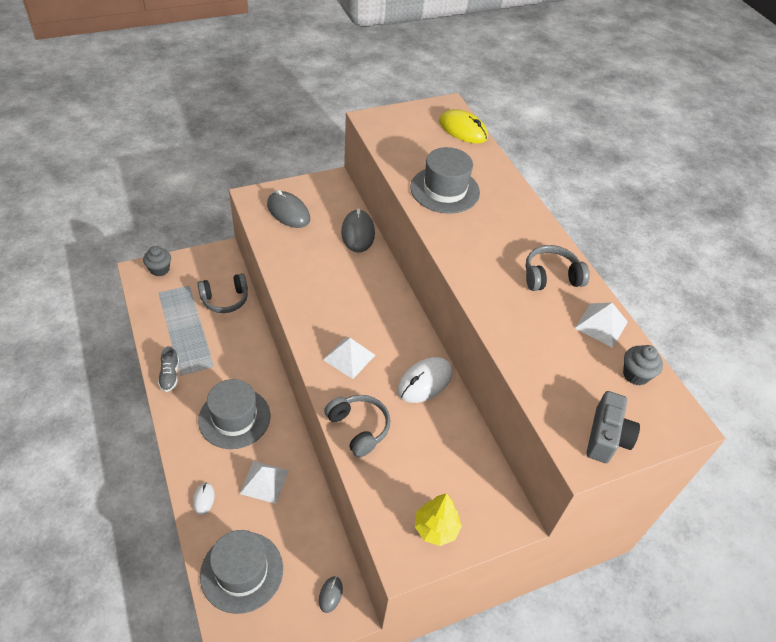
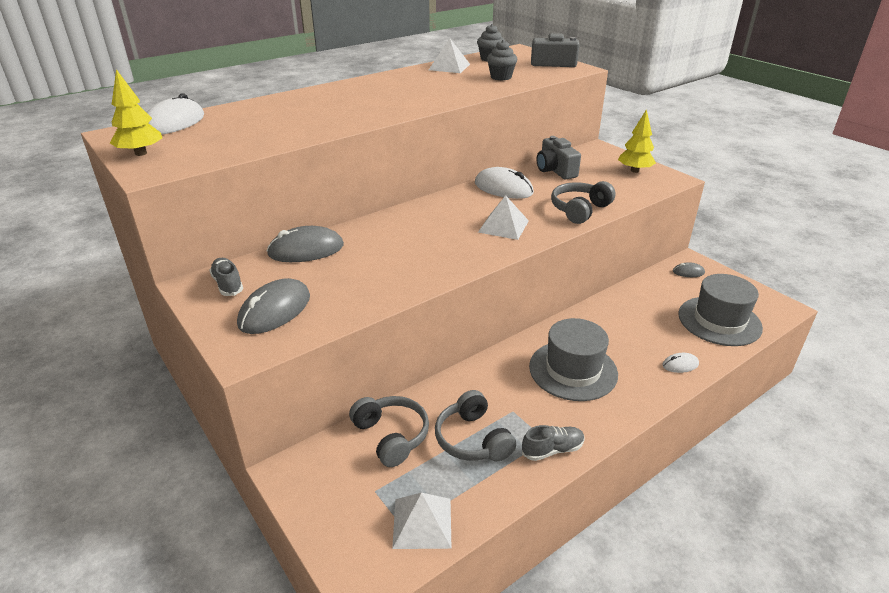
camera: 100 degrees left, 15 degrees down
(160, 269) = (350, 548): grey cupcake -> grey cupcake (501, 77)
(264, 481) = (627, 329): white pyramid -> white pyramid (422, 523)
(328, 194) = (228, 284): none -> grey shoe
(406, 116) = (141, 153): none -> yellow tree
(445, 190) = (299, 122): grey hat -> none
(456, 444) = (555, 170): none -> grey camera
(463, 130) = (174, 123): yellow mouse -> white mouse
(551, 277) = (406, 81): grey headphones -> grey headphones (472, 439)

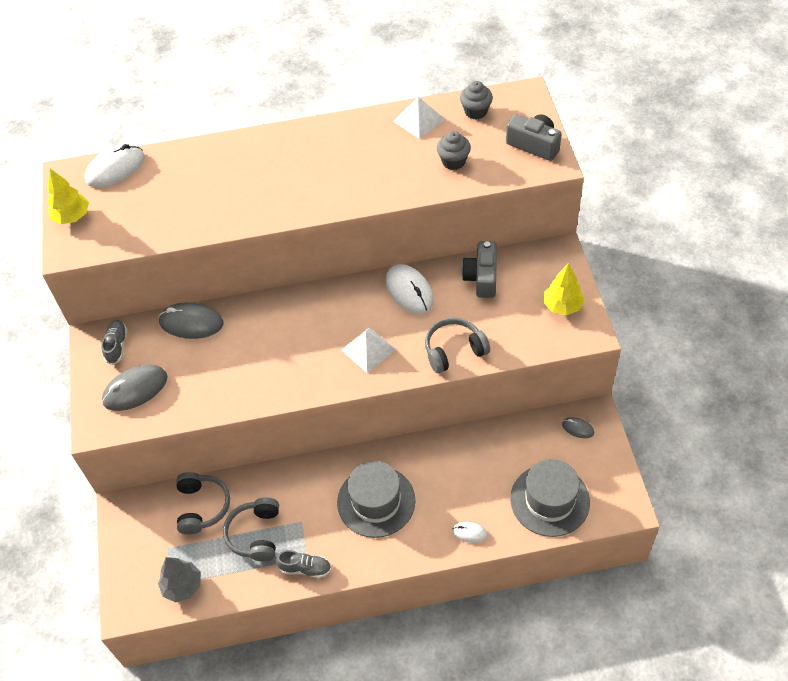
camera: 30 degrees right, 20 degrees up
(422, 523) = (182, 586): white pyramid -> grey tree

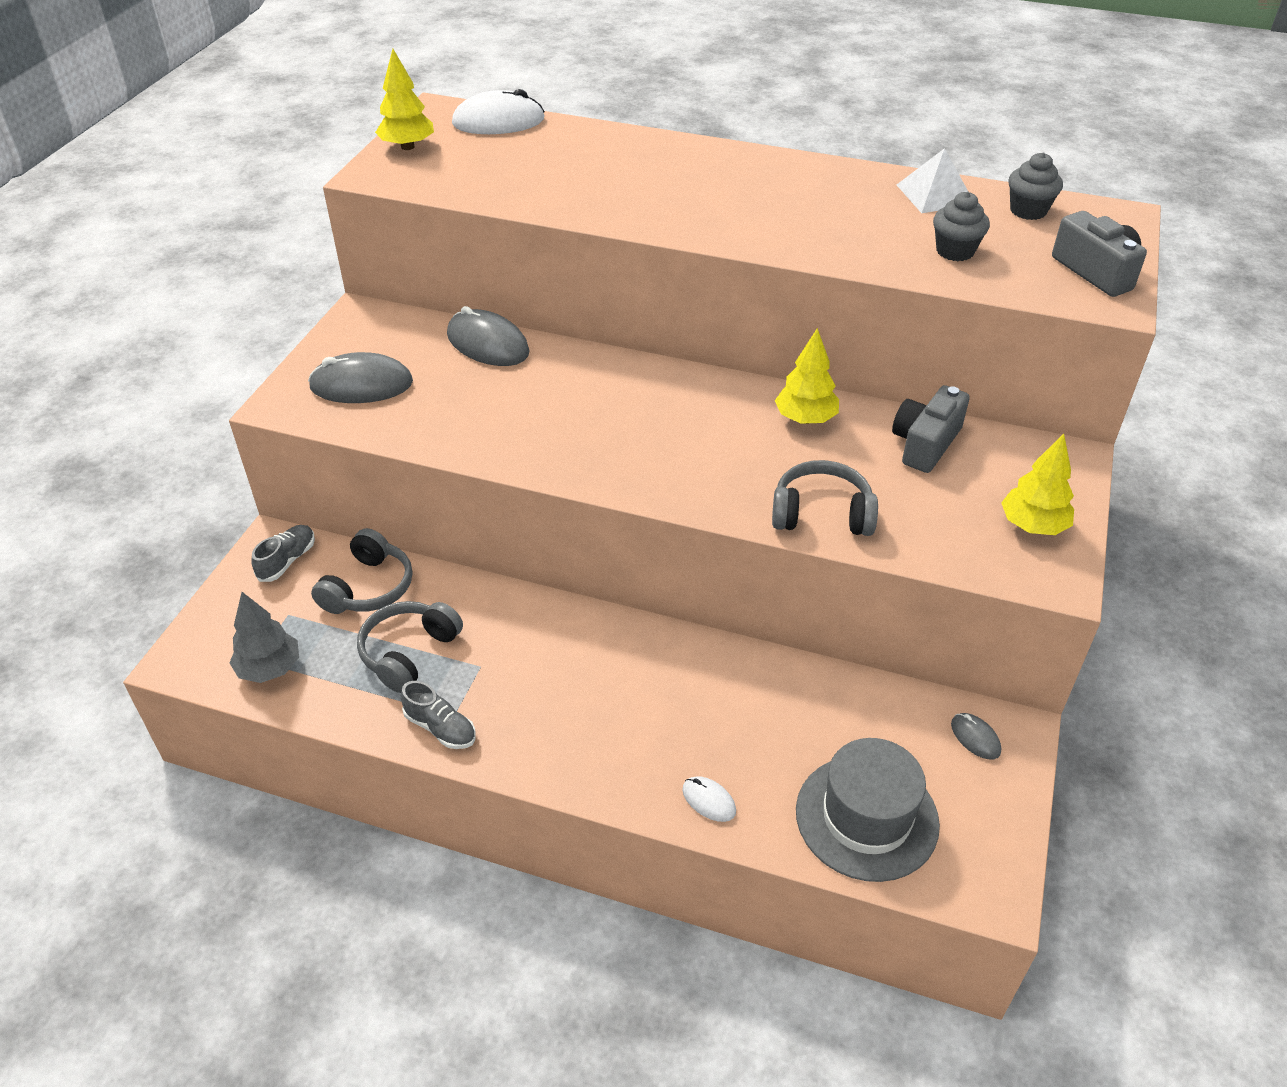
camera: 25 degrees right, 10 degrees down
(116, 346) = (379, 332): grey shoe -> grey shoe (287, 561)
(368, 349) = (696, 462): white pyramid -> none
(376, 501) = (600, 691): grey hat -> none
(409, 291) = (805, 419): white mouse -> yellow tree

